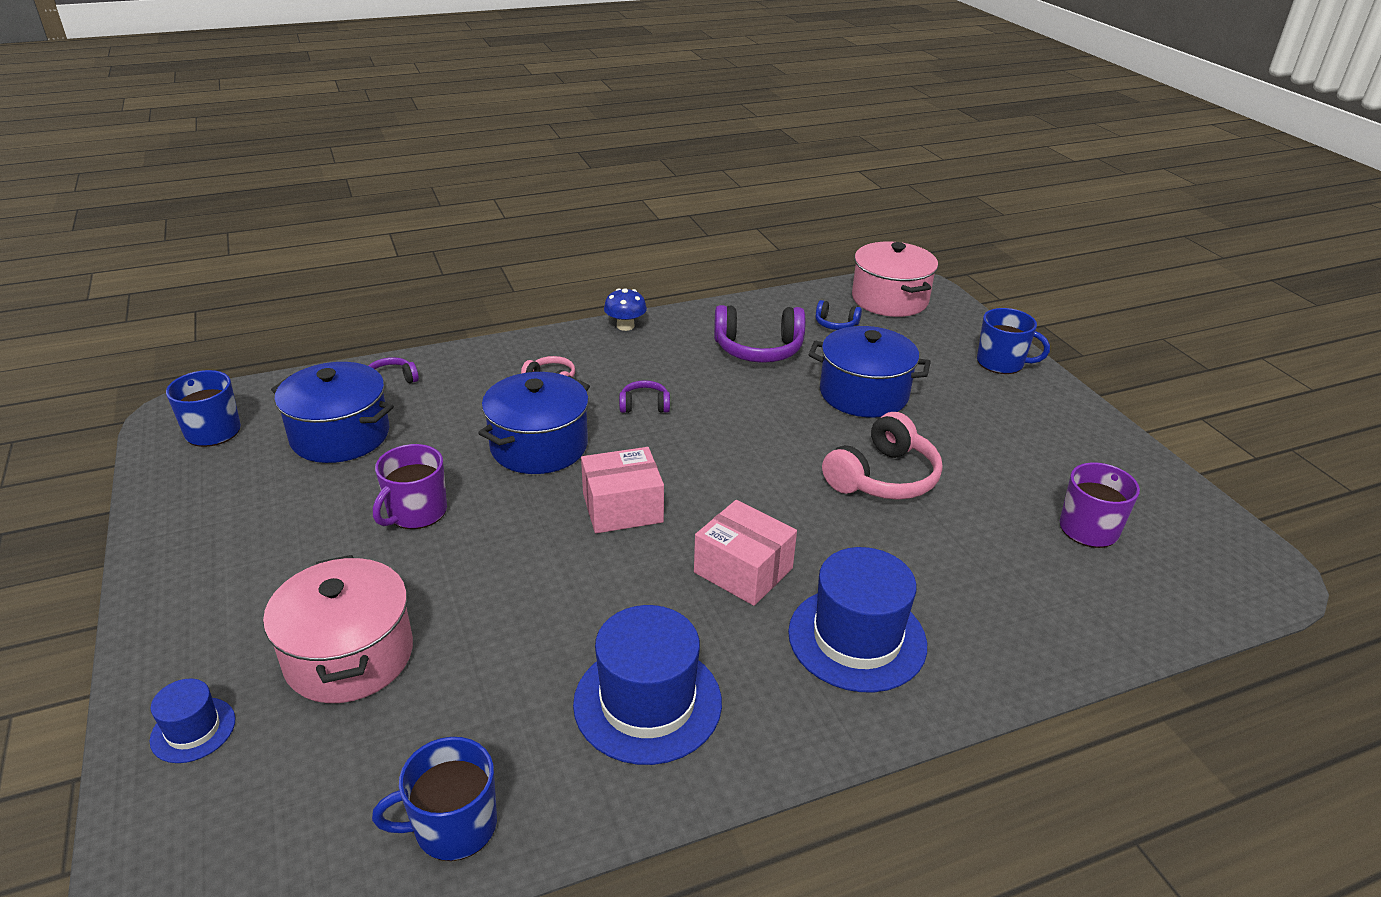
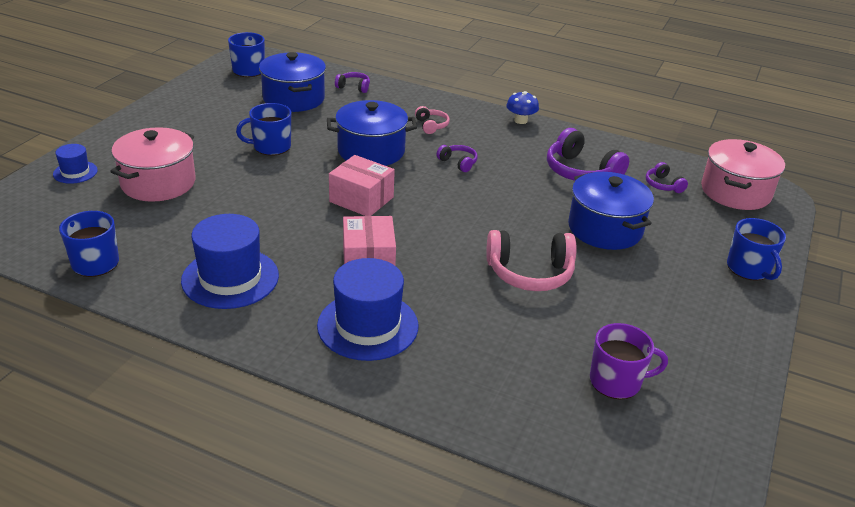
camera: 45 degrees right, 0 degrees up
(416, 512) = (271, 147): purple mug -> blue mug
(835, 324) = (663, 185): blue headphones -> purple headphones

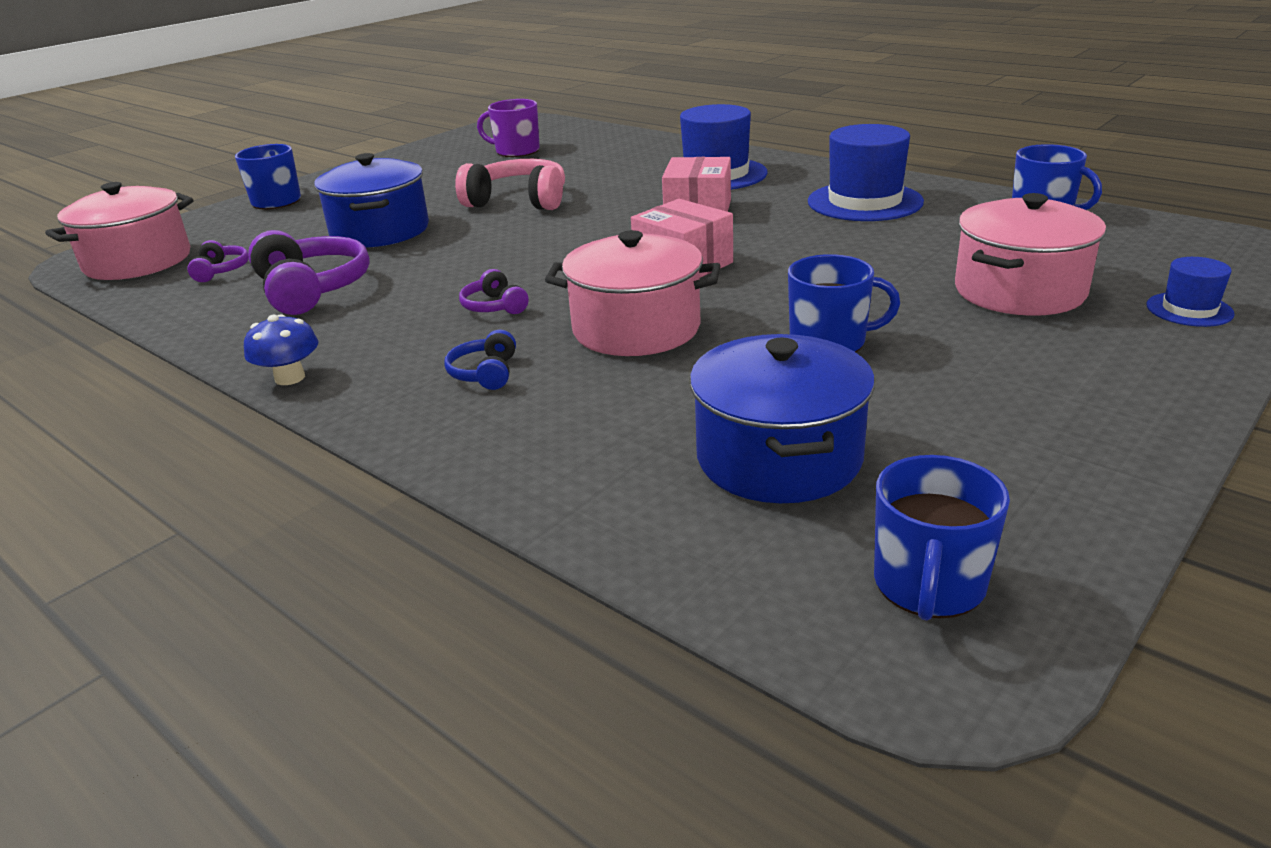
camera: 160 degrees left, 5 degrees down
(353, 87) = (606, 490): purple headphones -> none
(371, 151) = (636, 329): blue pot -> pink pot
(431, 125) = (485, 373): pink headphones -> blue headphones

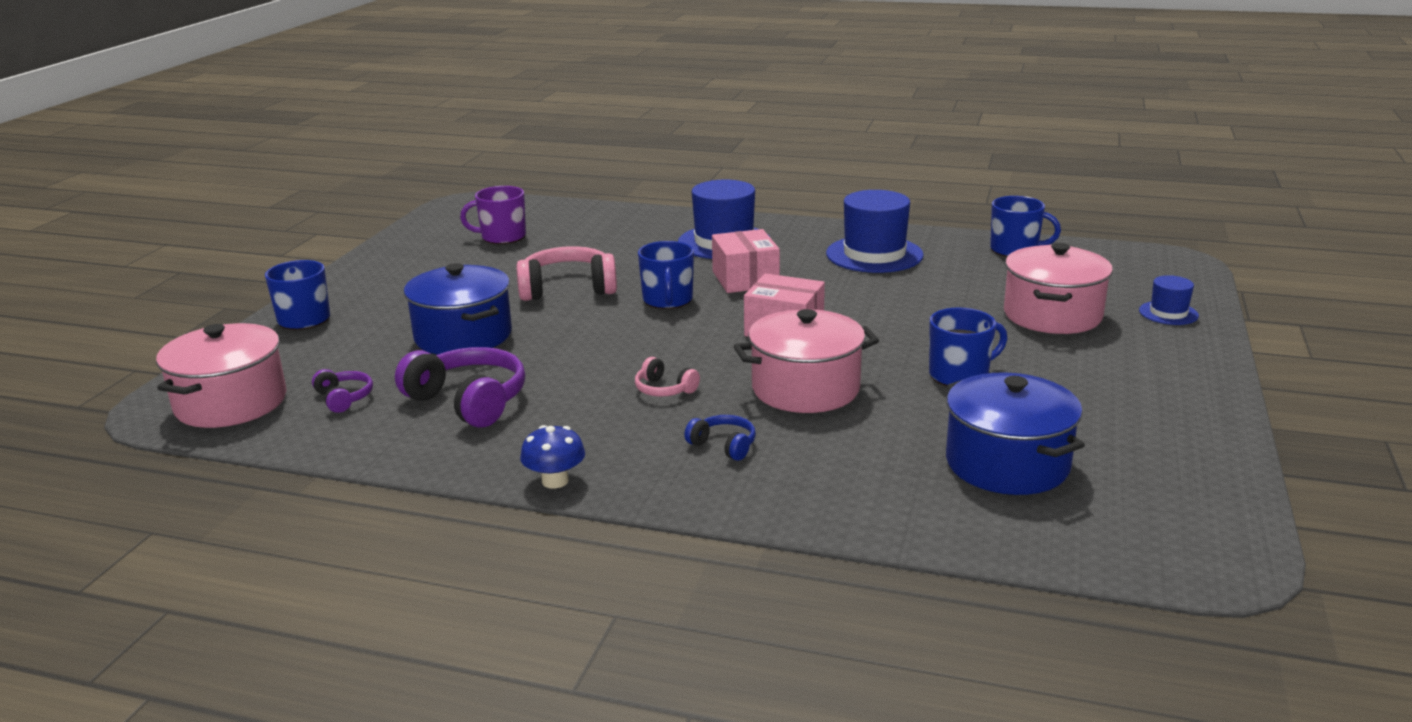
camera: 25 degrees left, 5 degrees down
(485, 373) = (724, 445): blue headphones -> blue headphones turned 150 degrees clockwise
(494, 306) = (664, 389): purple headphones -> pink headphones
(929, 585) = (1169, 521): blue mug -> blue mug (668, 300)

